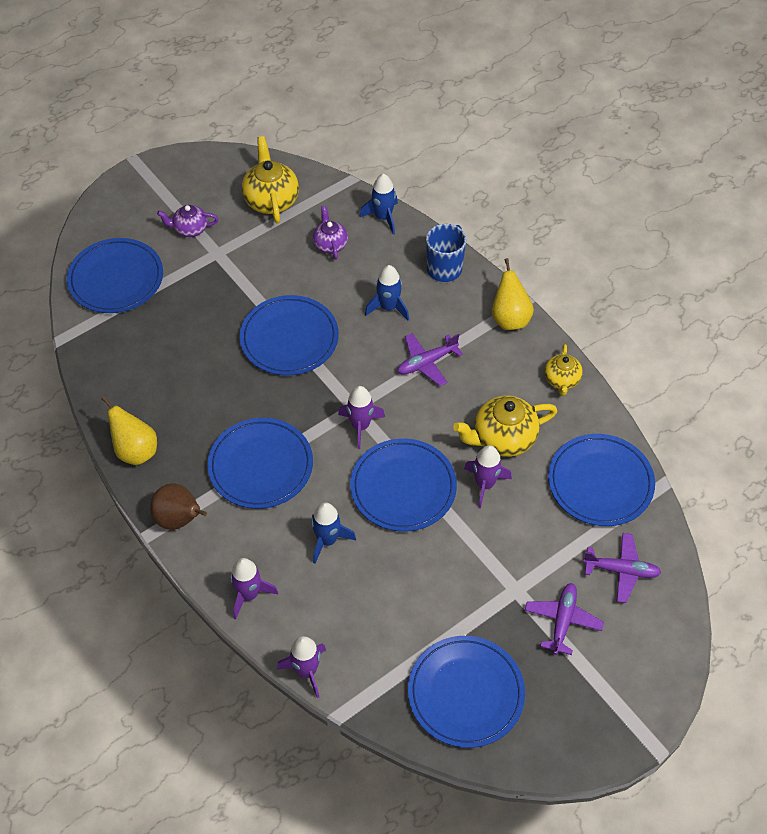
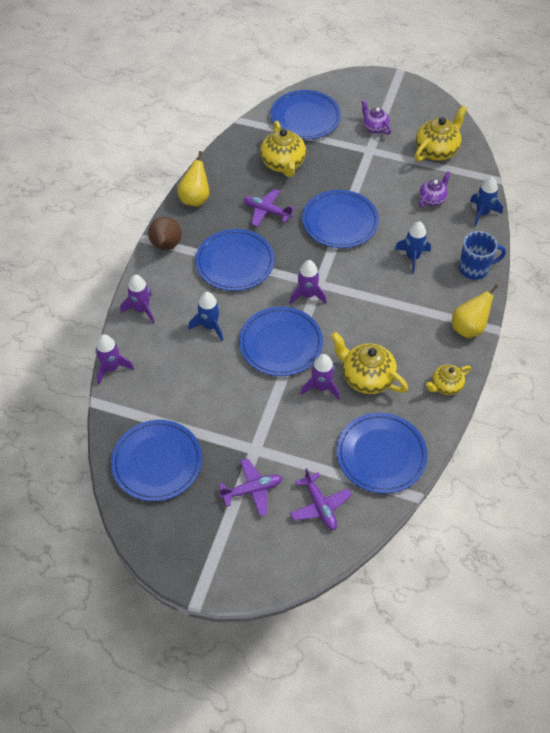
camera: 55 degrees right, 0 degrees up
(163, 339) = (283, 164): none -> yellow teapot
(427, 363) = (388, 302): purple plane -> purple plane (267, 211)

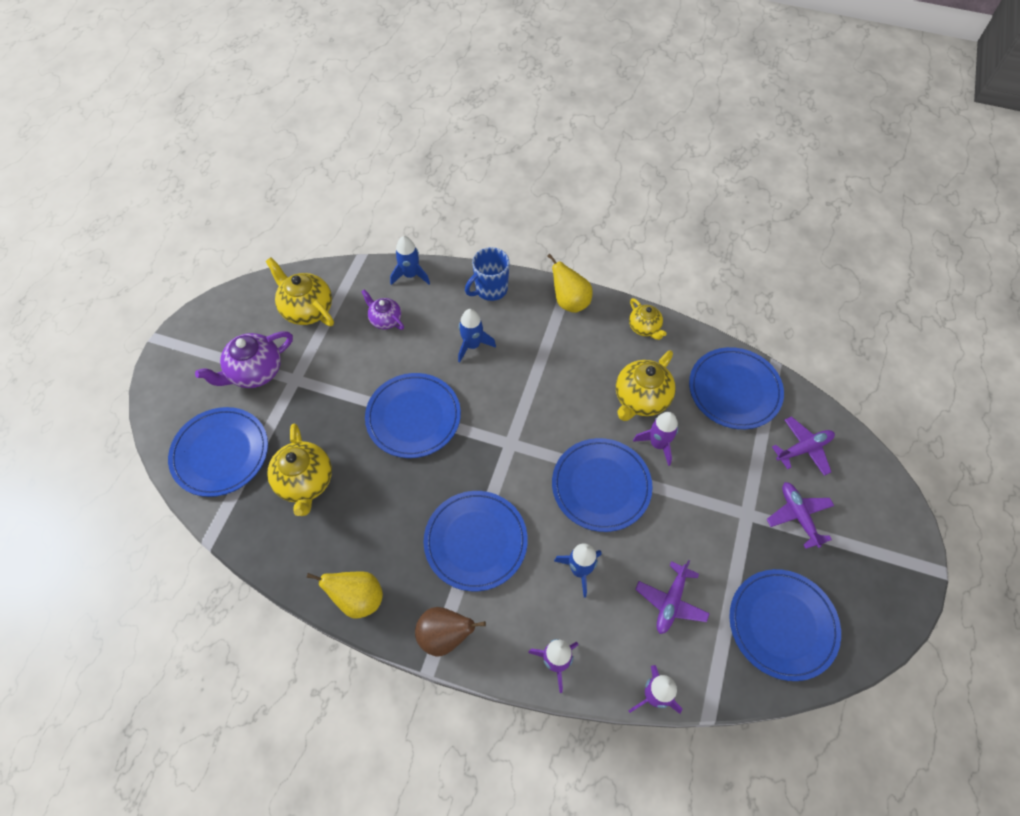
camera: 90 degrees left, 5 degrees up
(267, 211) = (389, 502): purple plane -> purple plane (671, 601)
(283, 164) = (305, 482): yellow teapot -> yellow teapot turned 90 degrees clockwise
(307, 295) = (528, 456): purple rocket -> none
(374, 127) = (255, 372): purple teapot -> purple teapot, size x1.66
(474, 269) = (490, 289): blue mug -> blue mug turned 120 degrees counterclockwise

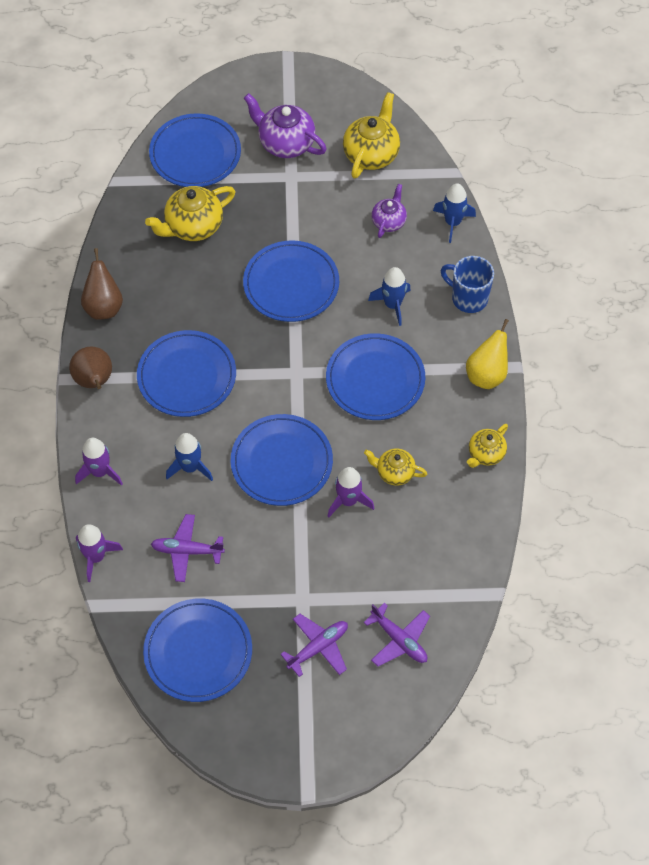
camera: 70 degrees right, 0 degrees up
(358, 598) = (104, 306): yellow pear -> brown pear
(641, 399) = (394, 472): yellow teapot -> yellow teapot, size x0.60
(734, 390) = (444, 559): blue plate -> blue plate (375, 379)

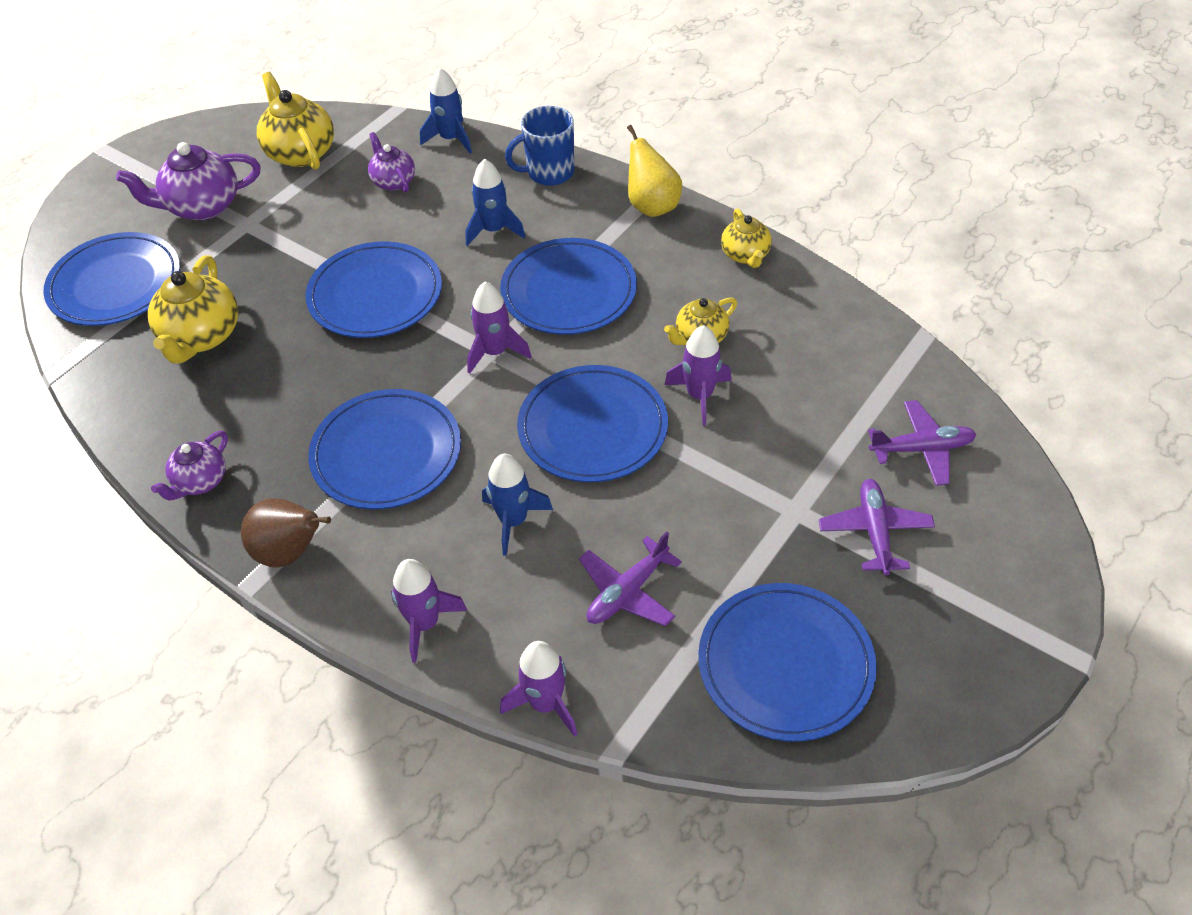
camera: 50 degrees left, 10 degrees down
(104, 306) = (200, 481): brown pear -> purple teapot
(297, 376) = (495, 352): none -> purple rocket

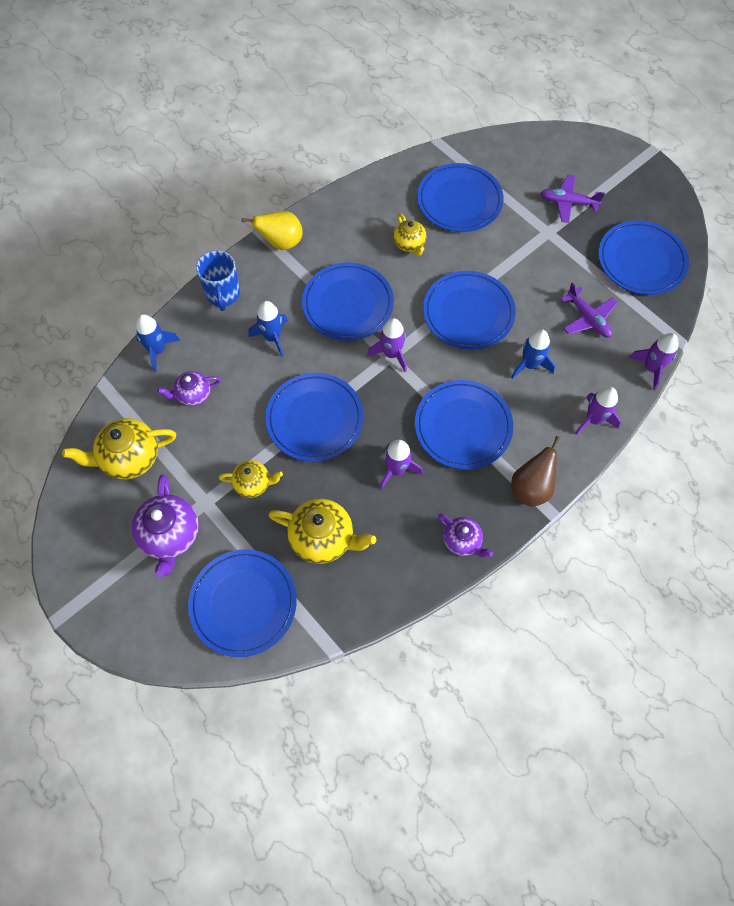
camera: 80 degrees left, 15 degrees up
(699, 396) = (456, 255): purple rocket -> purple rocket (396, 470)
(745, 255) = (345, 205): yellow teapot -> yellow teapot (253, 483)
(811, 382) = (459, 201): none -> blue plate
(921, 449) = (518, 167): purple plane -> none

